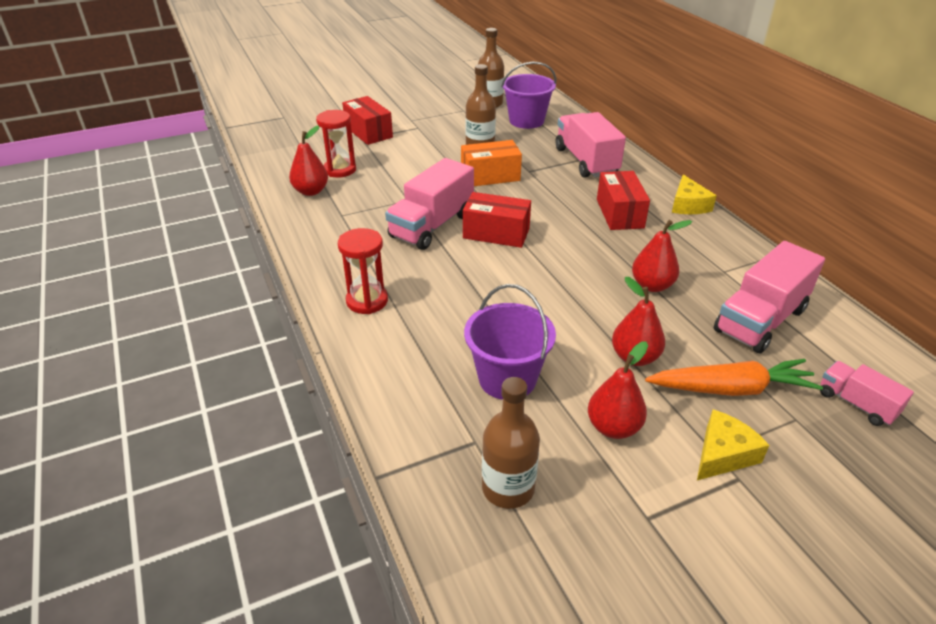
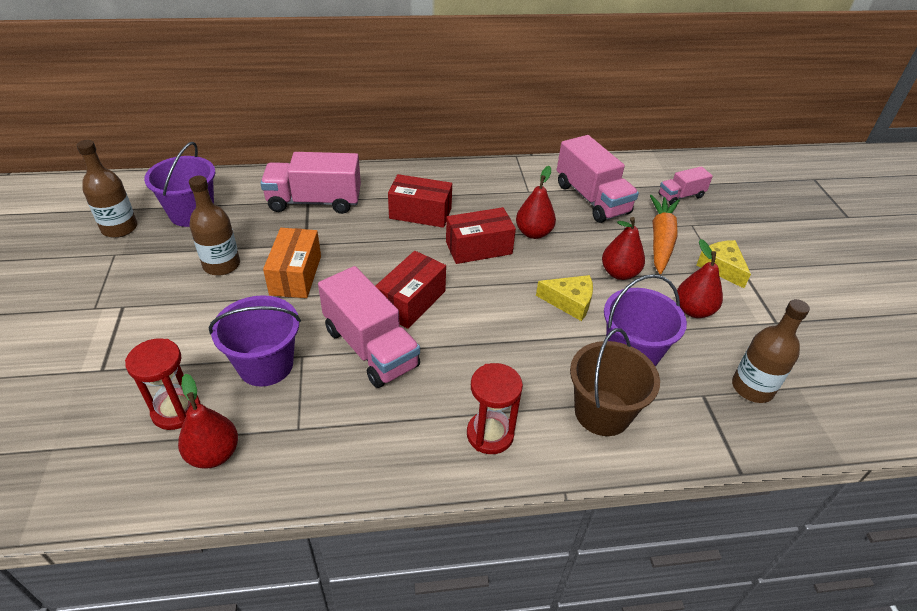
camera: 75 degrees left, 5 degrees up
(368, 132) = (89, 359): red box -> red box (478, 248)
(392, 188) = (266, 365): none -> purple bucket
(417, 365) = (602, 412): none -> brown bucket
(688, 205) = (428, 173): yellow cheese -> yellow cheese (569, 302)

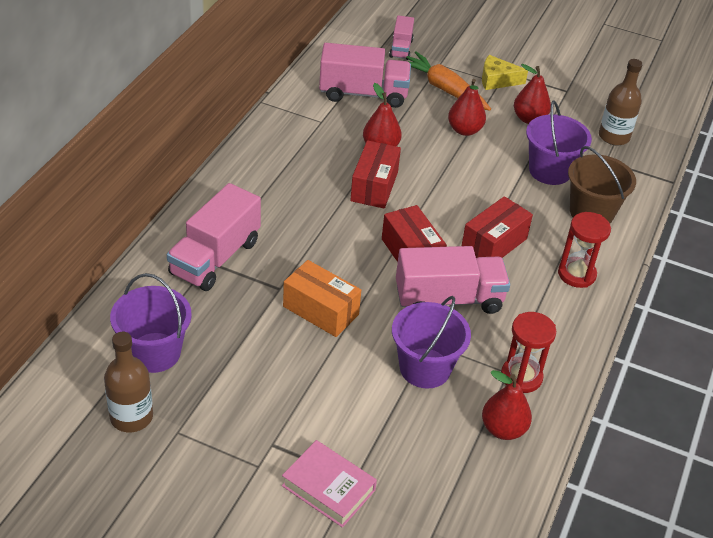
camera: 60 degrees left, 0 degrees up
(84, 357) = (328, 488): none -> pink book
(176, 411) = (441, 439): red hourglass -> red hourglass (521, 377)
(221, 265) = (264, 355): brown bottle -> none
(420, 213) = (296, 198): red box -> red box (494, 244)
(569, 302) = (476, 171): yellow cheese -> none

